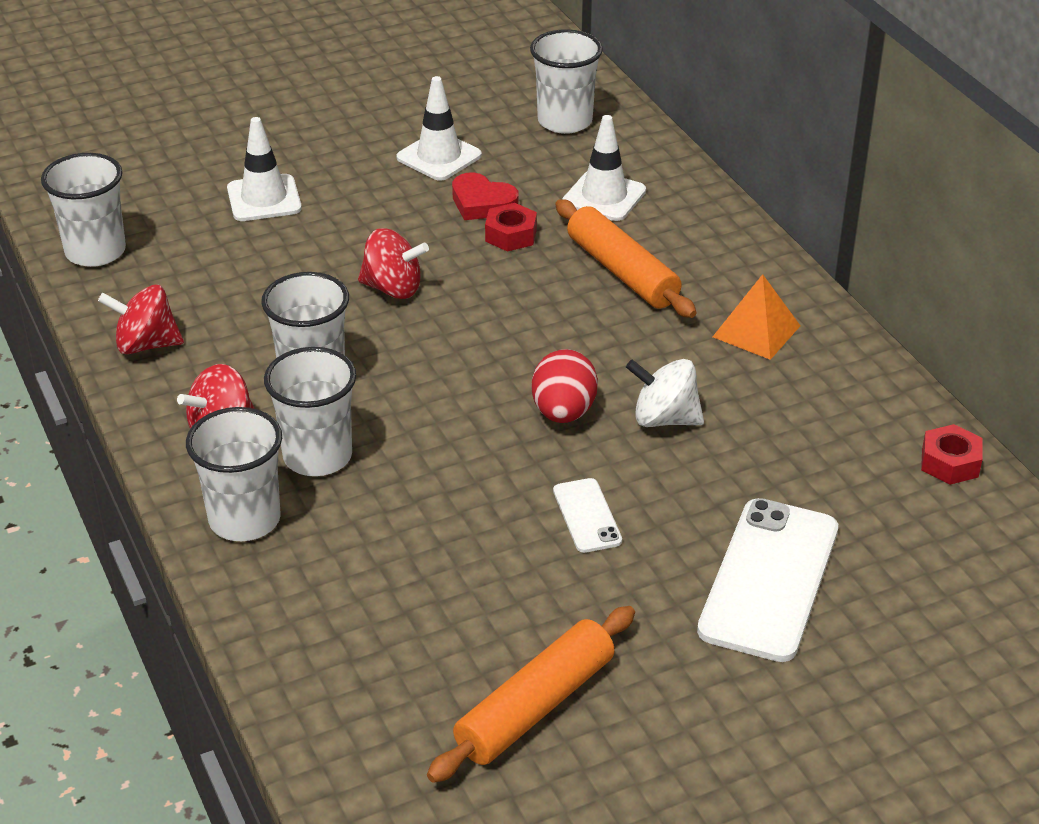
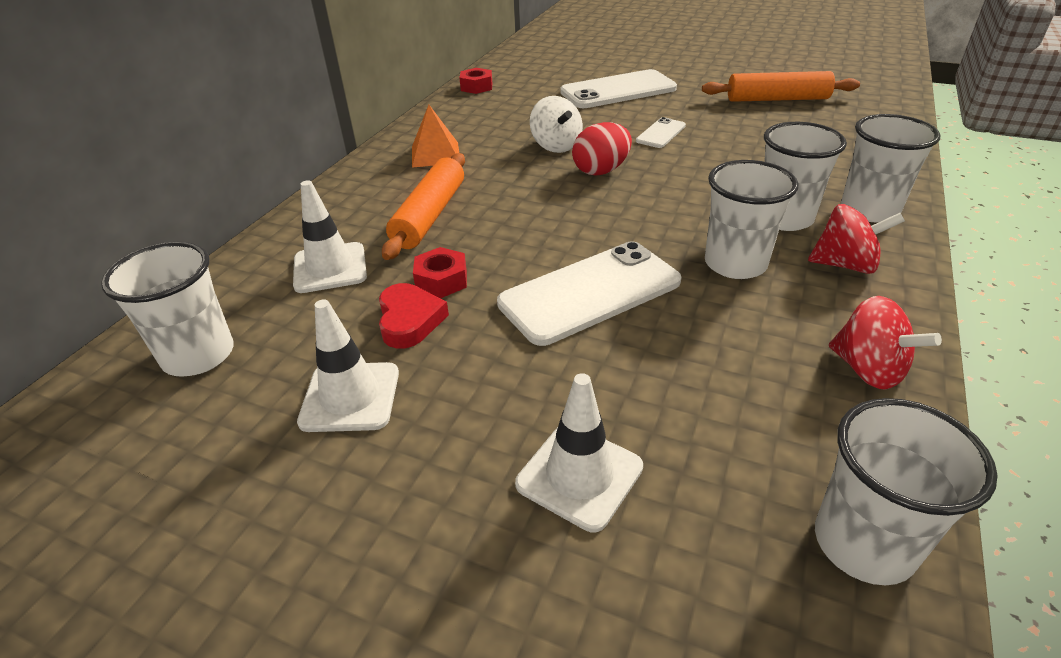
camera: 130 degrees left, 0 degrees up
(393, 288) = (590, 292): red spinning top -> white phone

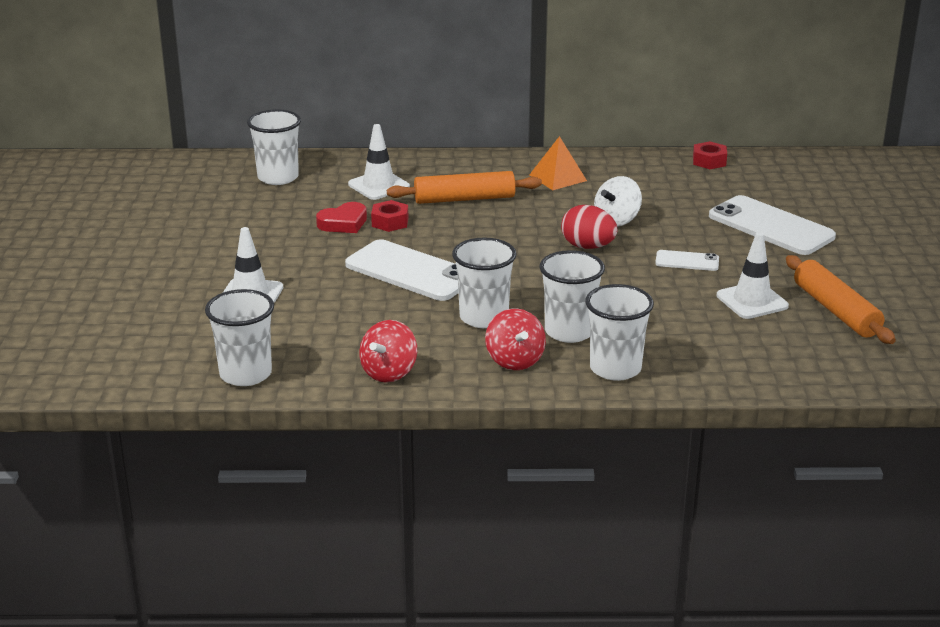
camera: 65 degrees right, 10 degrees down
(350, 397) = (271, 225): white traffic cone -> white traffic cone (752, 301)

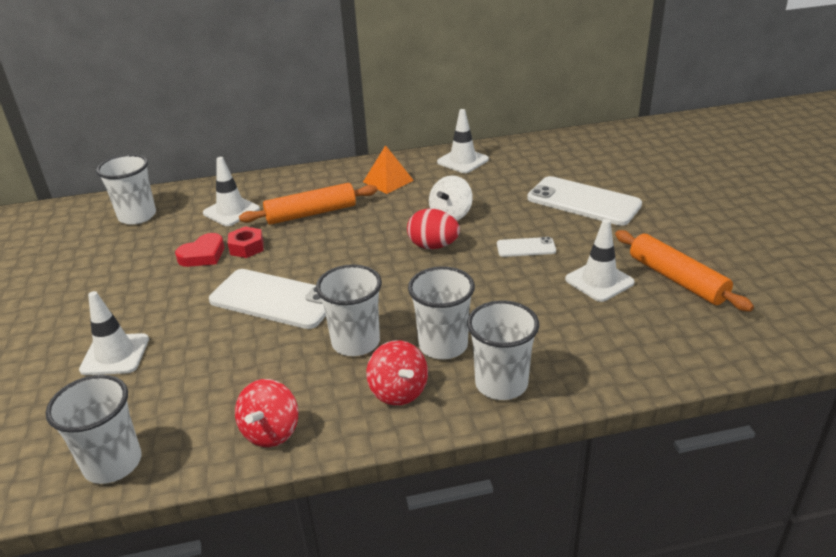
camera: 10 degrees left, 5 degrees up
(650, 168) = (463, 161): none -> white traffic cone
(709, 161) = (509, 148): red nut -> none

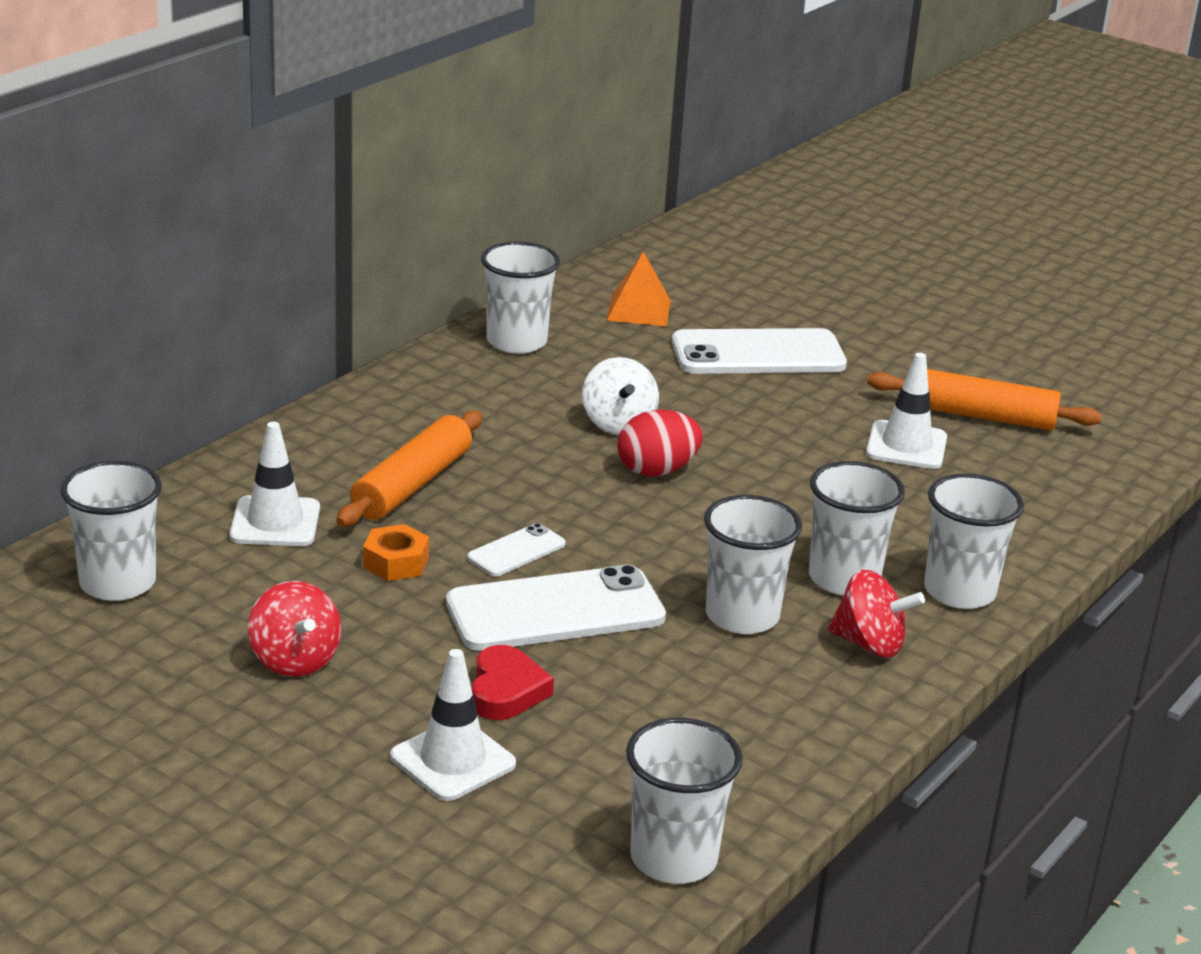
camera: 45 degrees left, 5 degrees down
(203, 255) = (345, 596): red heart -> red heart (506, 691)
(247, 247) = (396, 562): red nut -> orange nut
(271, 432) = (799, 743): red spinning top -> red spinning top (294, 660)
(388, 181) = (452, 403): orange pyramid -> orange pyramid (638, 310)
(463, 161) = (516, 342): white traffic cone -> white cup
(526, 247) = (772, 434): white phone -> white phone (516, 551)

